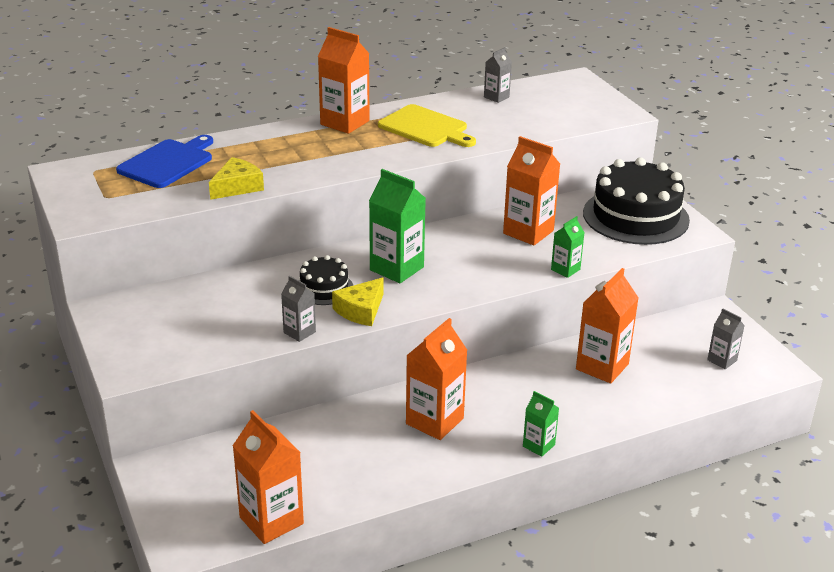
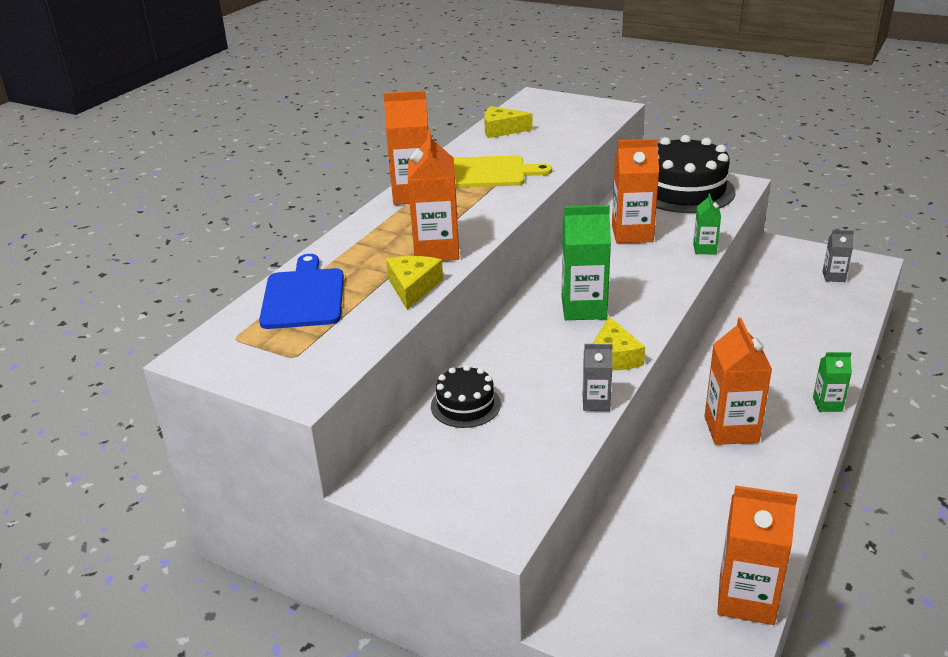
camera: 35 degrees left, 0 degrees up
(324, 288) = (553, 354): black cake -> black cake (465, 405)
(496, 97) = (501, 130): grey carton -> yellow cheese
(602, 367) = (772, 321): orange carton -> orange carton (437, 250)

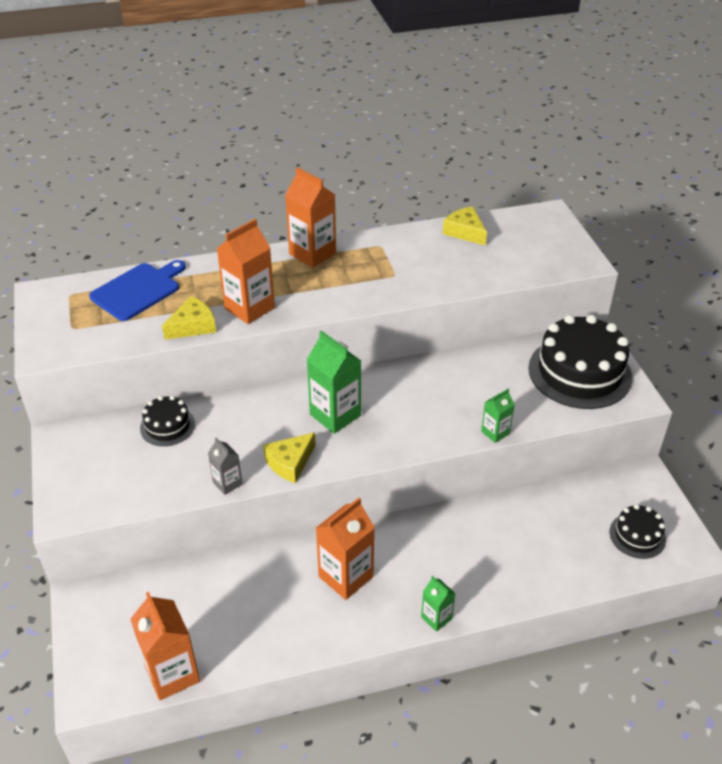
camera: 45 degrees right, 10 degrees up
(489, 173) = (387, 266): yellow cutting board -> none
(632, 234) = (470, 382): orange carton -> none
(833, 276) = (637, 535): grey carton -> black cake

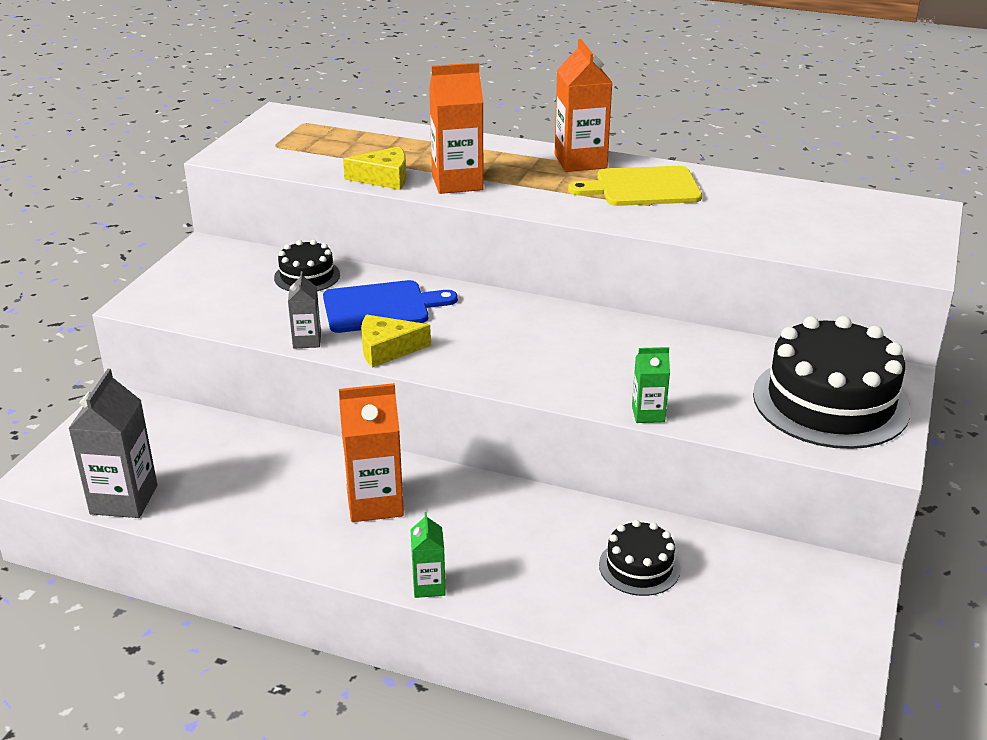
camera: 35 degrees right, 10 degrees down
(138, 290) = (368, 138): blue cutting board -> blue cutting board (381, 307)
(172, 674) = (124, 499): orange carton -> grey carton
(335, 415) = (482, 329): green carton -> none
(375, 262) = (642, 187): none -> yellow cutting board
(465, 232) = (787, 194): yellow cheese -> none
(637, 535) = (774, 631): black cake -> black cake (639, 567)

